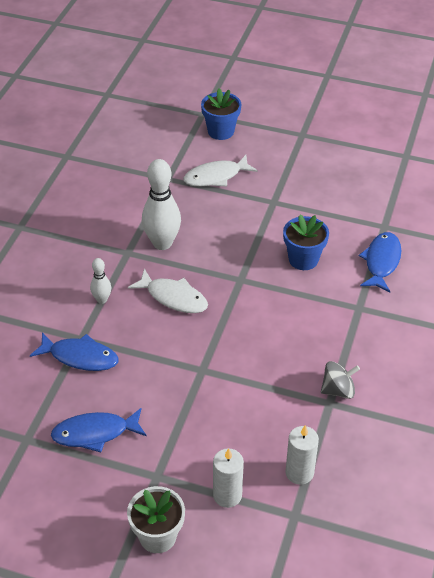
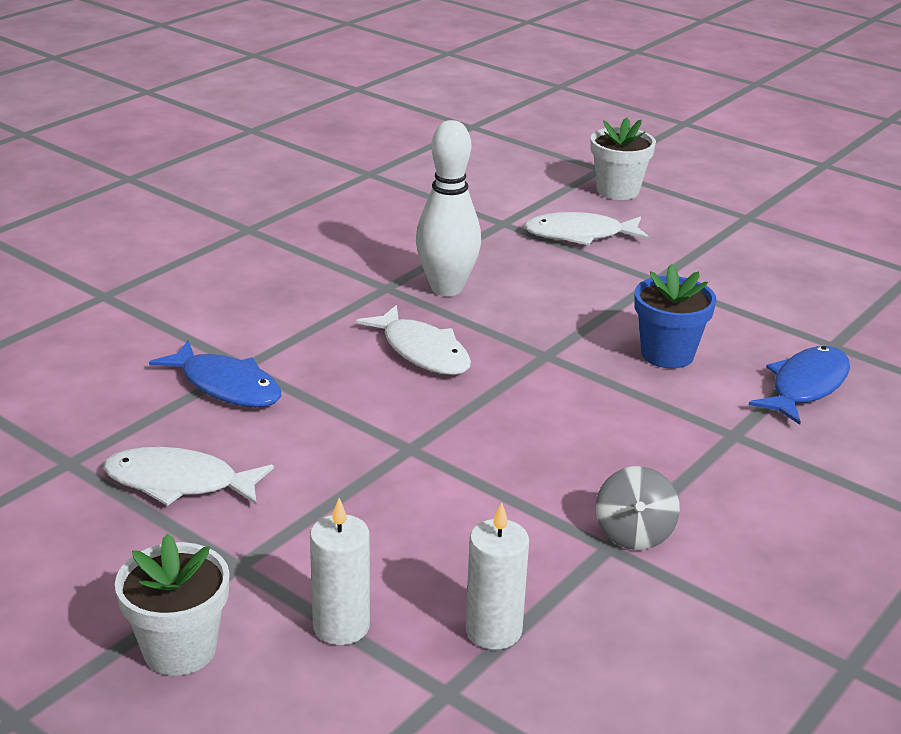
camera: 20 degrees right, 15 degrees down
(95, 433) = (179, 483): blue fish -> white fish
(102, 300) = (309, 329): white bowling pin -> none
(220, 131) = (617, 190): blue flower pot -> white flower pot
(338, 390) = (634, 533): grey spinning top -> grey spinning top turned 90 degrees clockwise

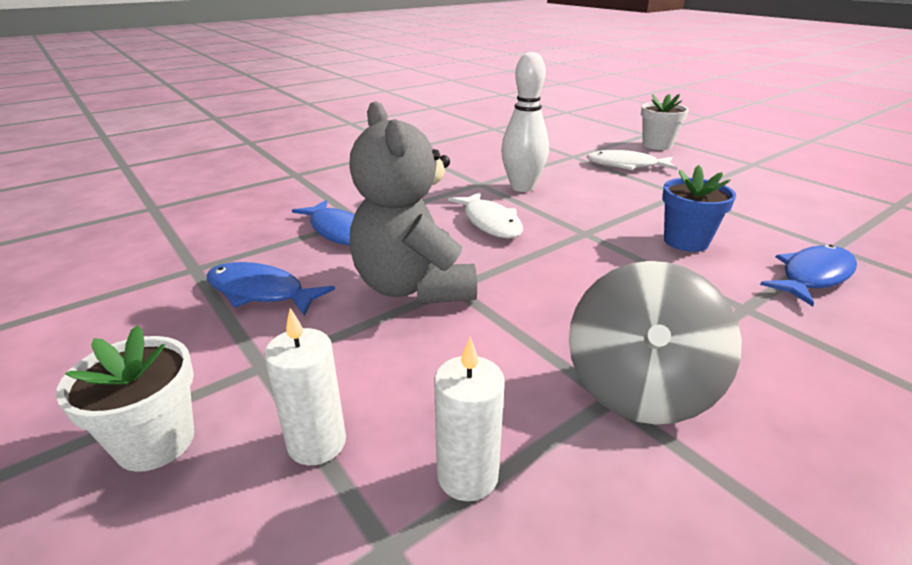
camera: 15 degrees right, 0 degrees up
(179, 483) = (261, 292): white fish -> blue fish
(363, 454) = (414, 287): none -> grey teddy bear
(634, 533) = (639, 388): grey spinning top -> grey spinning top, size x1.86

